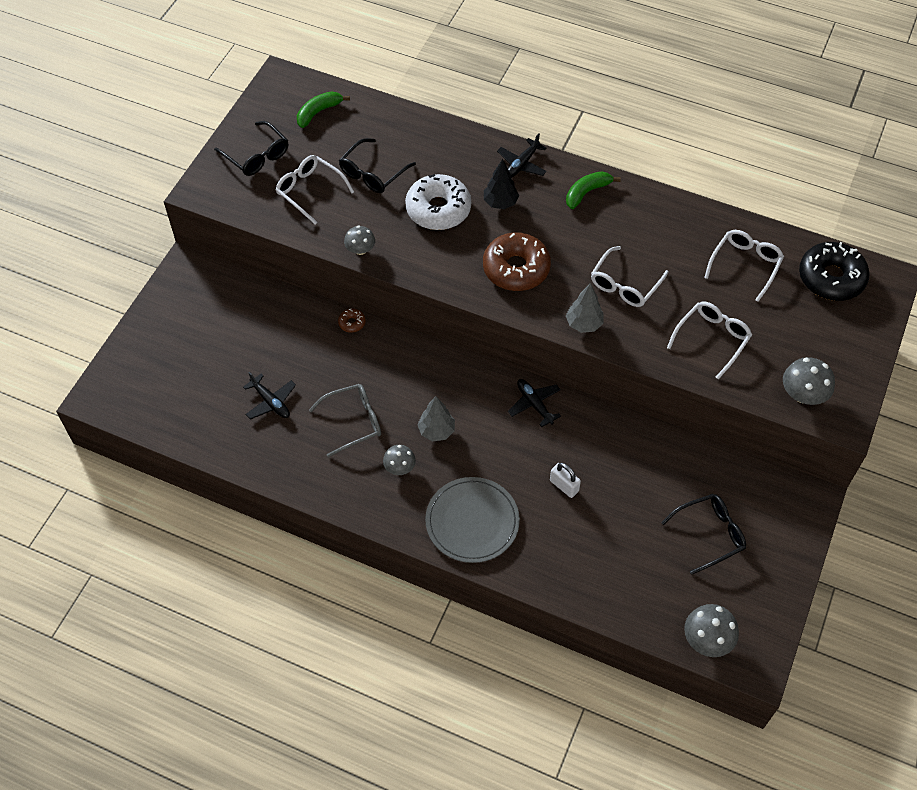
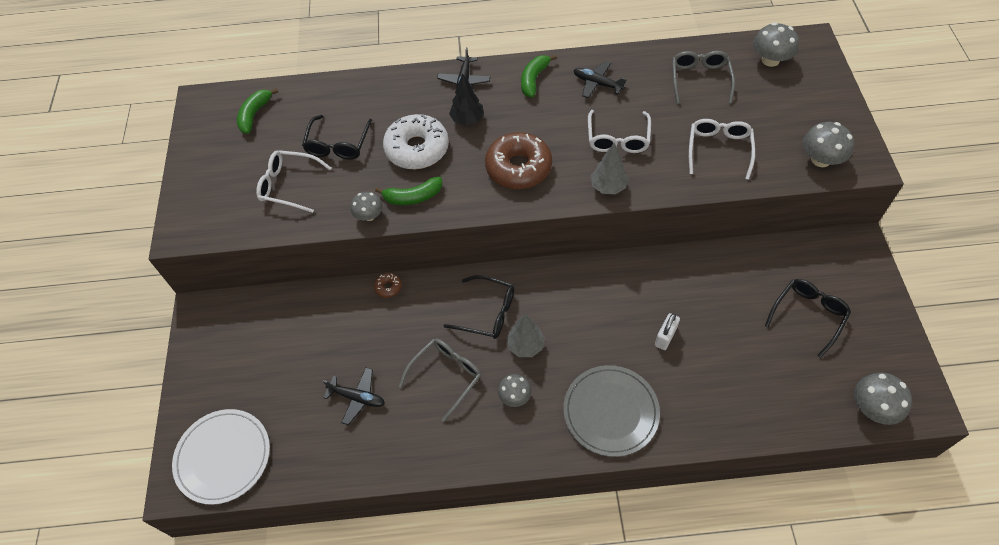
camera: 25 degrees left, 0 degrees up
(140, 394) = (223, 457): none -> white plate
(257, 156) = (219, 177): black glasses -> black glasses (488, 313)
(407, 251) = (413, 197): none -> green banana
(534, 404) = (592, 279): black plane -> black plane (597, 83)
(564, 486) = (665, 337): white padlock -> white padlock turned 75 degrees counterclockwise
(745, 265) = (699, 79): white glasses -> grey glasses
(831, 278) = (770, 60): black donut -> grey mushroom

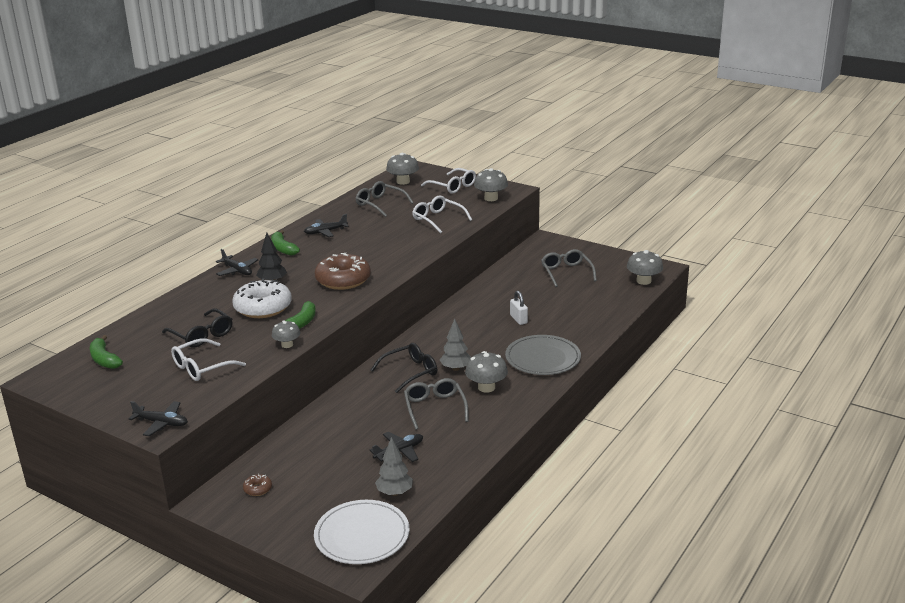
camera: 55 degrees left, 30 degrees down
(191, 226) = (162, 423): none -> black plane
(388, 287) = (328, 404): brown donut -> brown donut (258, 489)
(514, 396) = (486, 387): grey mushroom -> grey mushroom, size x1.52
(608, 187) = (407, 259): grey tree -> grey tree (394, 493)
(618, 139) = (378, 242): white glasses -> white glasses (453, 186)
(808, 315) = (566, 272): black glasses -> grey glasses

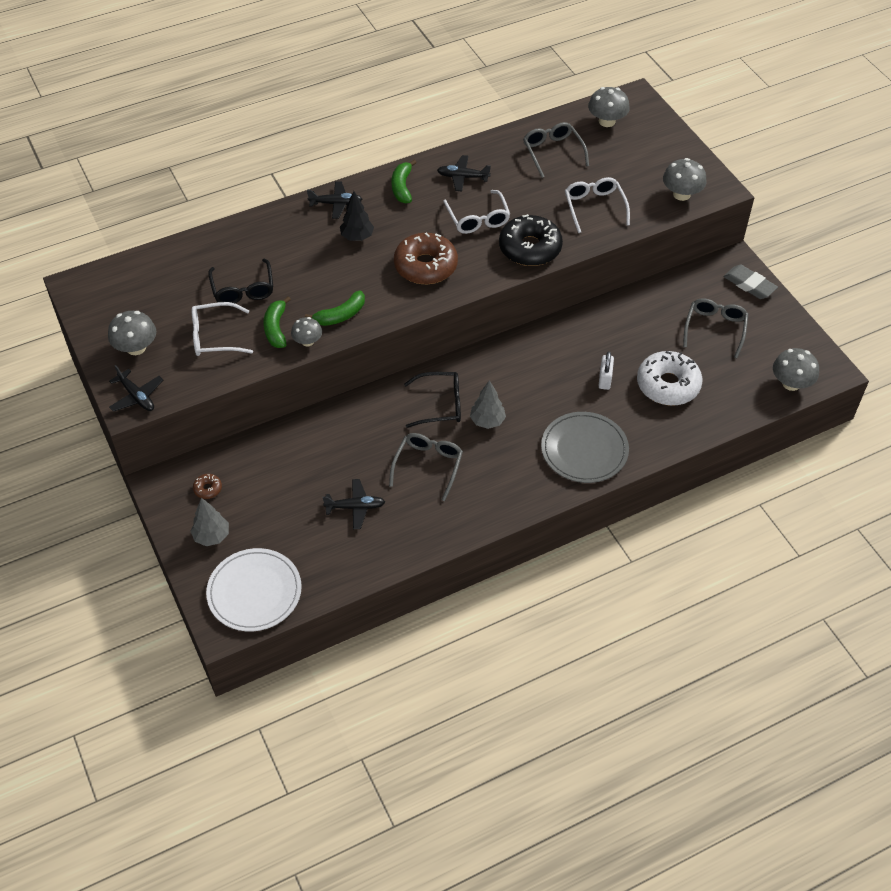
camera: 30 degrees right, 25 degrees up
(104, 359) = (142, 284): green banana -> green banana (276, 328)
(237, 271) = (336, 204): black plane -> black plane turned 75 degrees counterclockwise
(263, 307) = (322, 274): white donut -> white donut (668, 385)
(394, 493) = (316, 556): grey tree -> grey tree (212, 536)
(413, 249) = (530, 248): none -> black donut
(453, 186) = (655, 154): white glasses -> white glasses (478, 219)
(486, 387) = (497, 463): grey mushroom -> grey mushroom (136, 347)
(566, 246) = (749, 285): none -> grey eraser

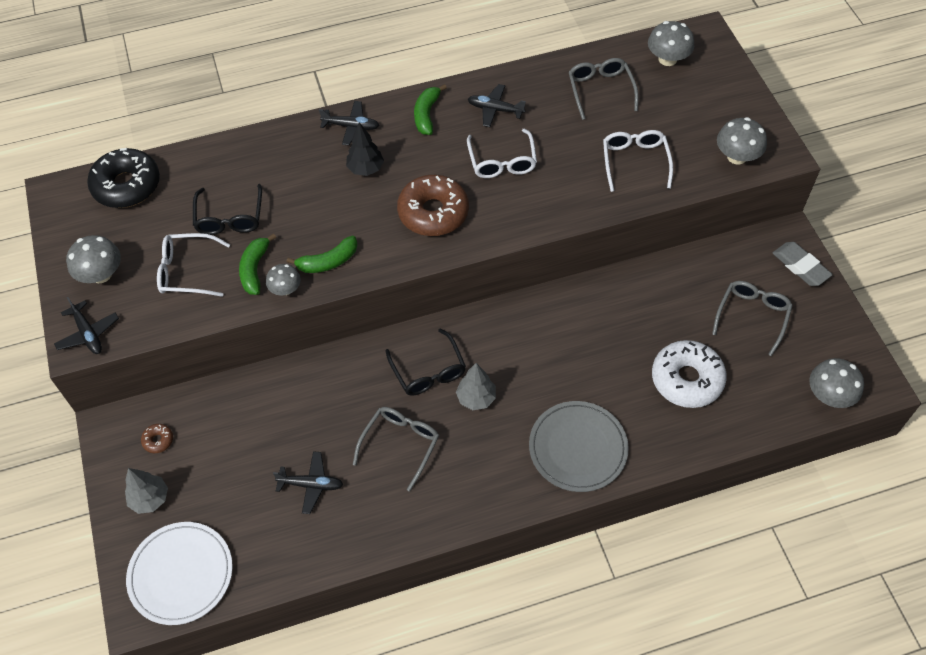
camera: 10 degrees right, 5 degrees up
(440, 405) = (428, 371): black glasses -> black glasses turned 60 degrees clockwise
(530, 248) = (553, 204): black donut -> black donut (127, 185)
(604, 379) = (616, 363): white padlock -> none

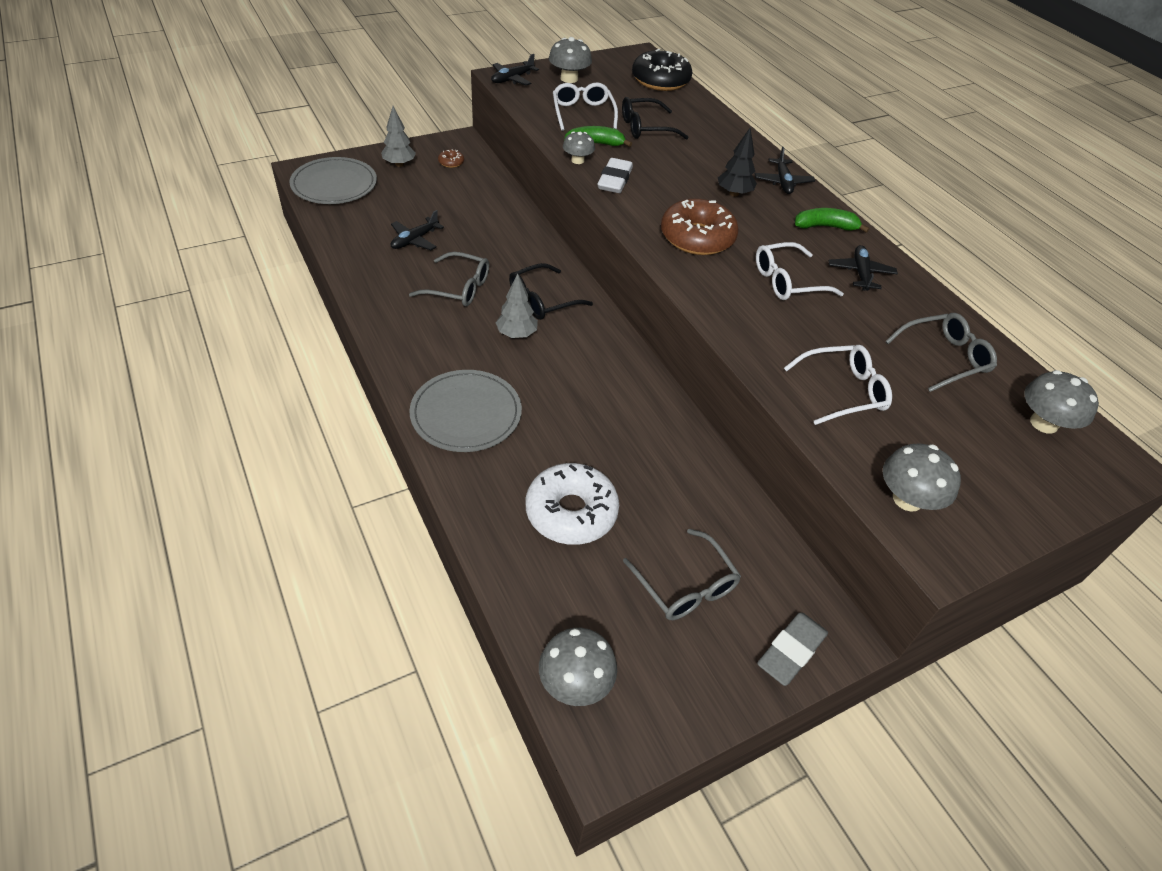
camera: 75 degrees right, 10 degrees down
(181, 574) = (334, 184): white plate -> grey plate
(311, 484) = (414, 240): black plane -> black plane turned 45 degrees clockwise
(328, 262) = (615, 180): green banana -> white eraser
(752, 316) = (685, 586): grey glasses -> grey glasses turned 45 degrees clockwise

